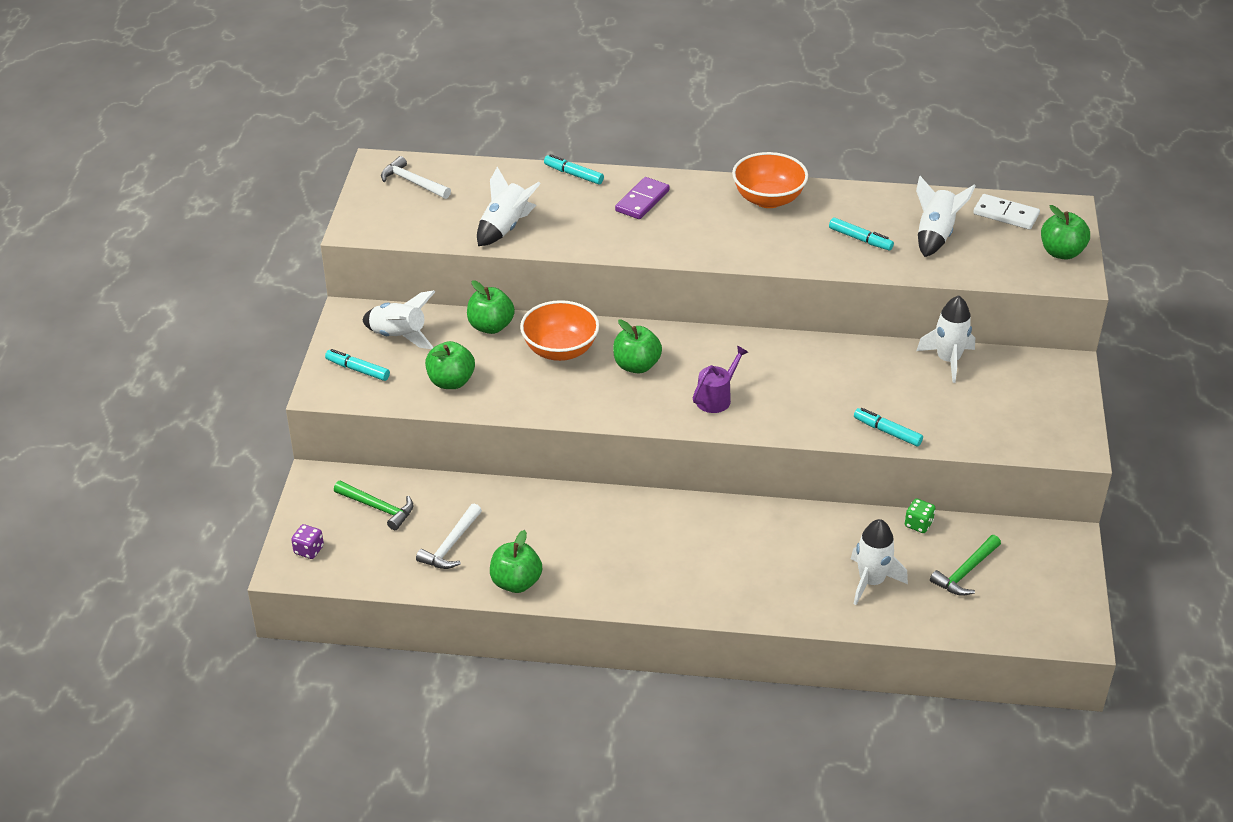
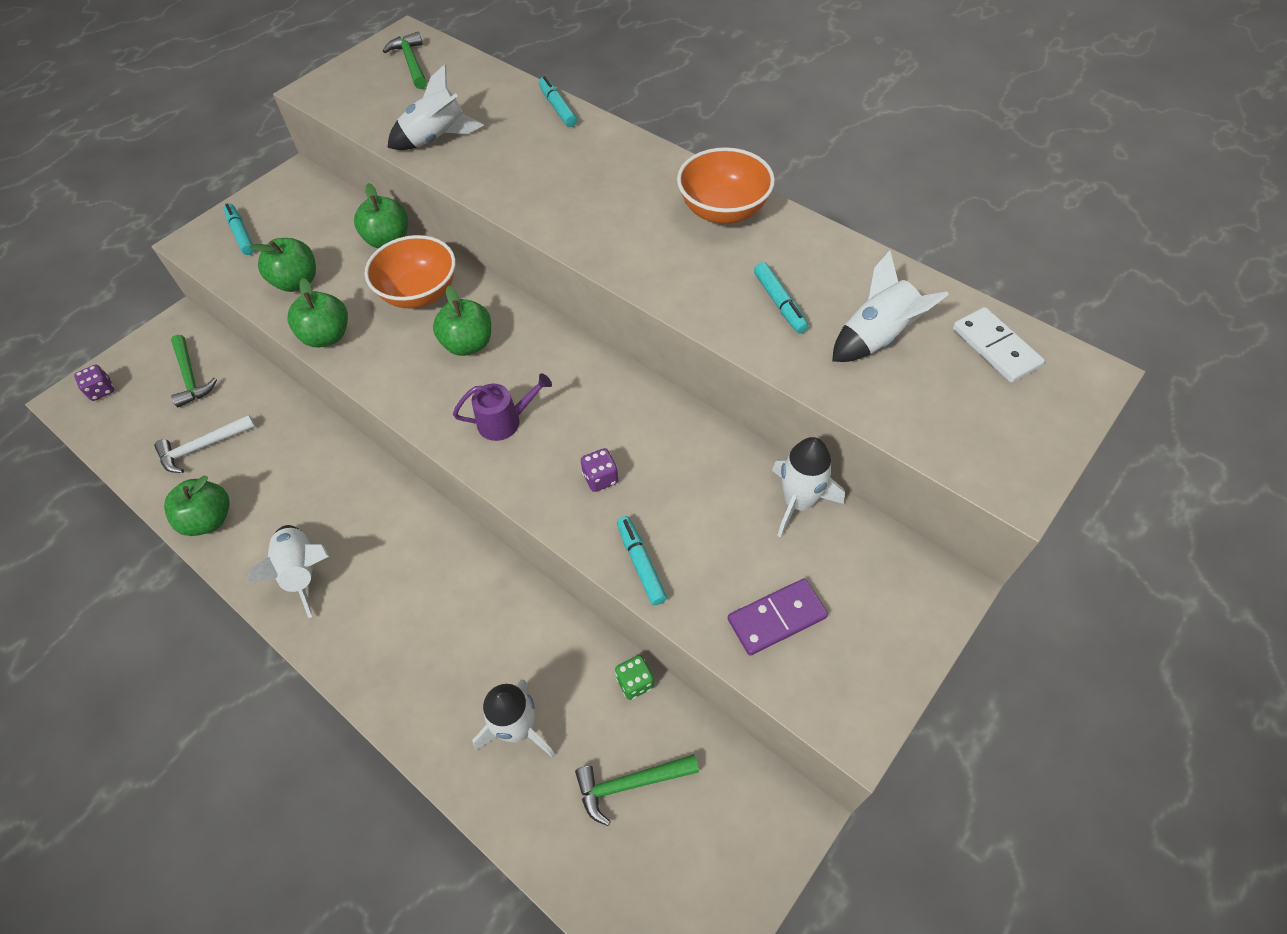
camera: 35 degrees right, 15 degrees up
(399, 336) = (307, 216): white rocket -> white rocket (303, 572)
(413, 182) = (411, 63): white hammer -> green hammer
(642, 201) = (592, 161): purple domino -> purple domino (777, 618)
(815, 401) = (600, 478): none -> purple dice
(1061, 252) = (1027, 436): green apple -> green apple (327, 336)

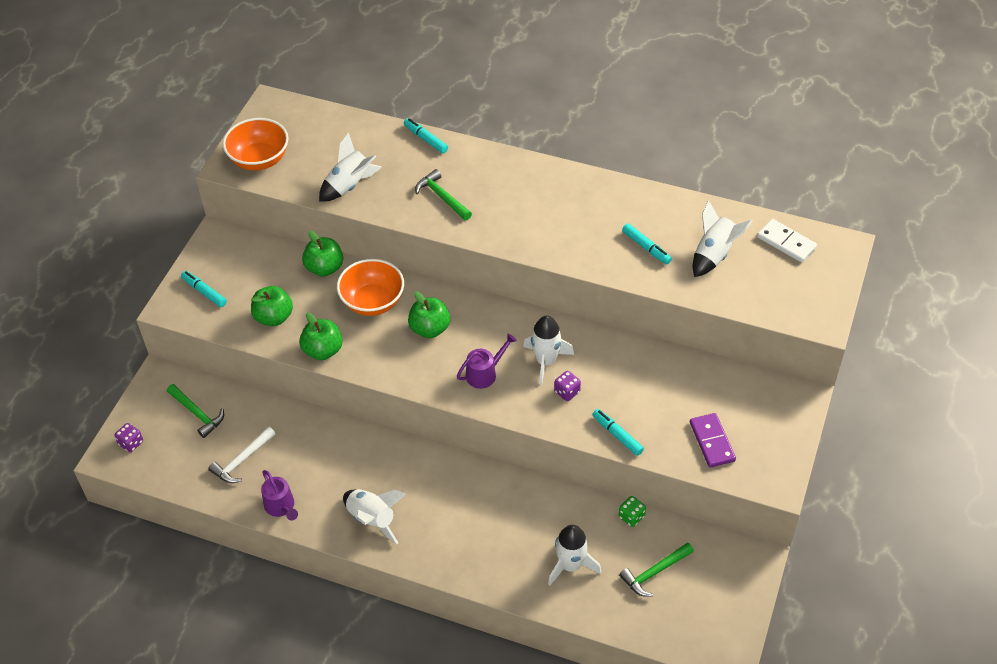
camera: 20 degrees left, 5 degrees down
(209, 519) = (281, 506): green apple -> purple watering can
(411, 63) = (290, 126): green hammer -> green hammer (442, 197)
(723, 210) = (582, 192): orange bowl -> orange bowl (259, 159)
(777, 618) = (712, 442): purple domino -> purple domino turned 60 degrees counterclockwise
(798, 502) = (697, 371): white rocket -> white rocket (546, 361)

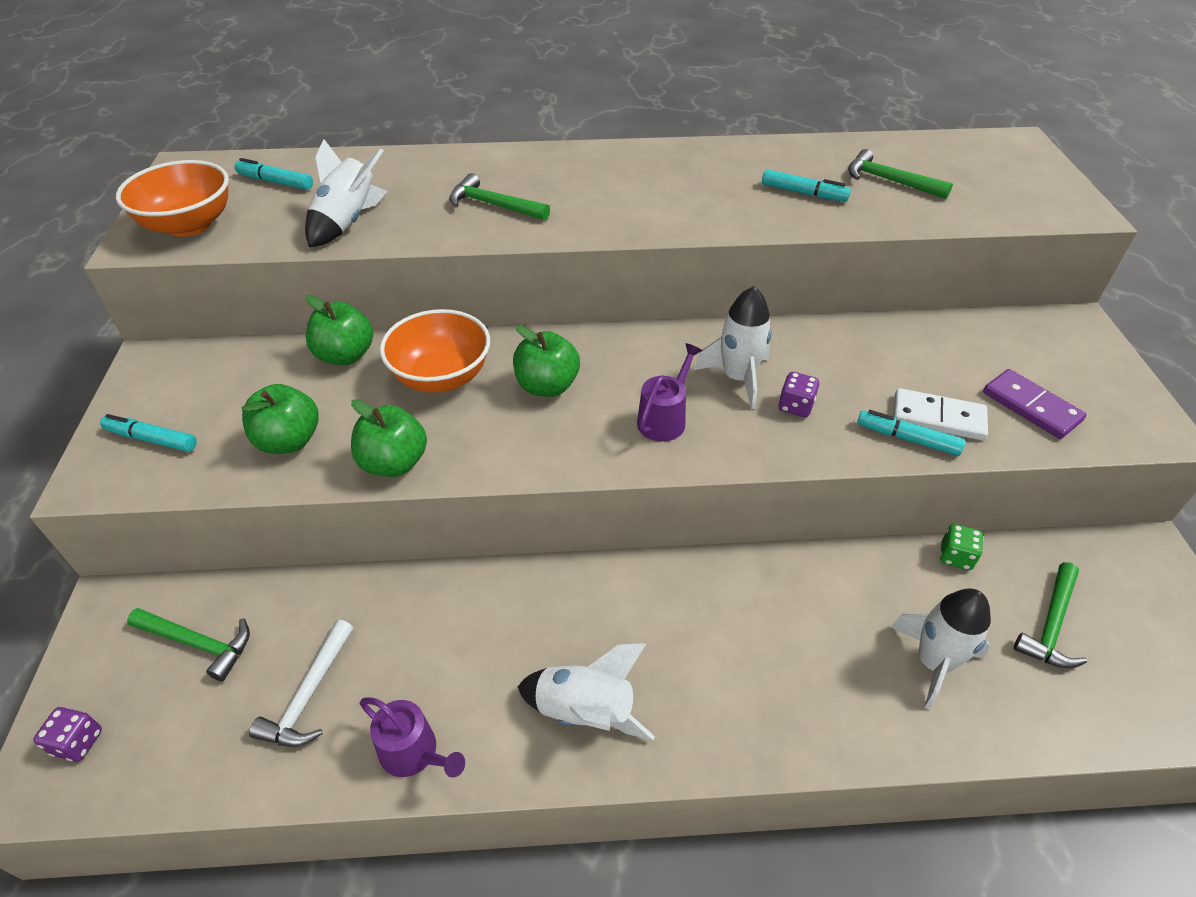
camera: 25 degrees left, 5 degrees down
(426, 139) = (433, 156): turquoise marker -> turquoise marker (276, 182)
(714, 255) = (890, 181): white rocket -> green hammer
(786, 242) = (956, 152): white domino -> white domino (938, 418)

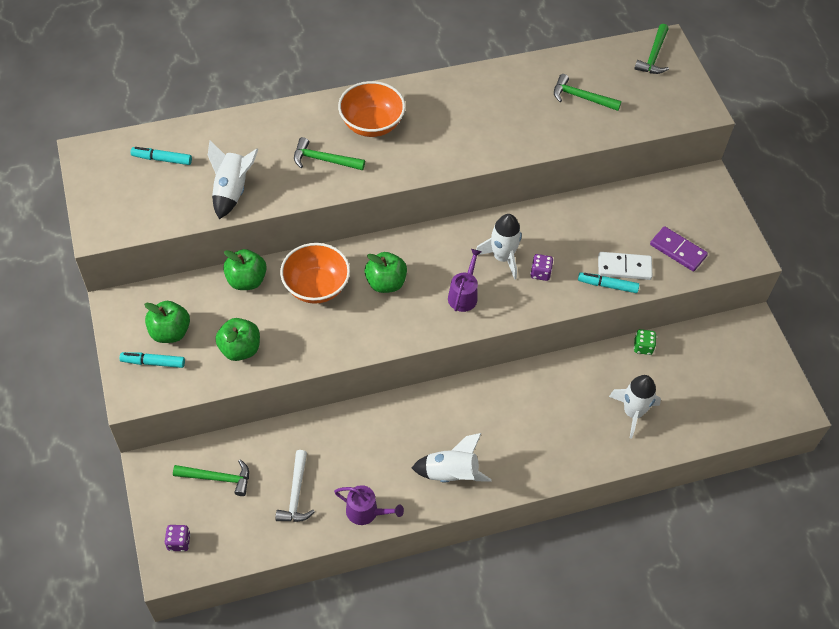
camera: 15 degrees left, 10 degrees up
(189, 225) = (124, 210): orange bowl -> orange bowl (371, 124)
(394, 463) = (311, 353): green apple -> green apple (170, 332)
(803, 193) = (526, 118): turquoise marker -> none
(1051, 624) = (695, 379): green hammer -> green hammer (654, 56)

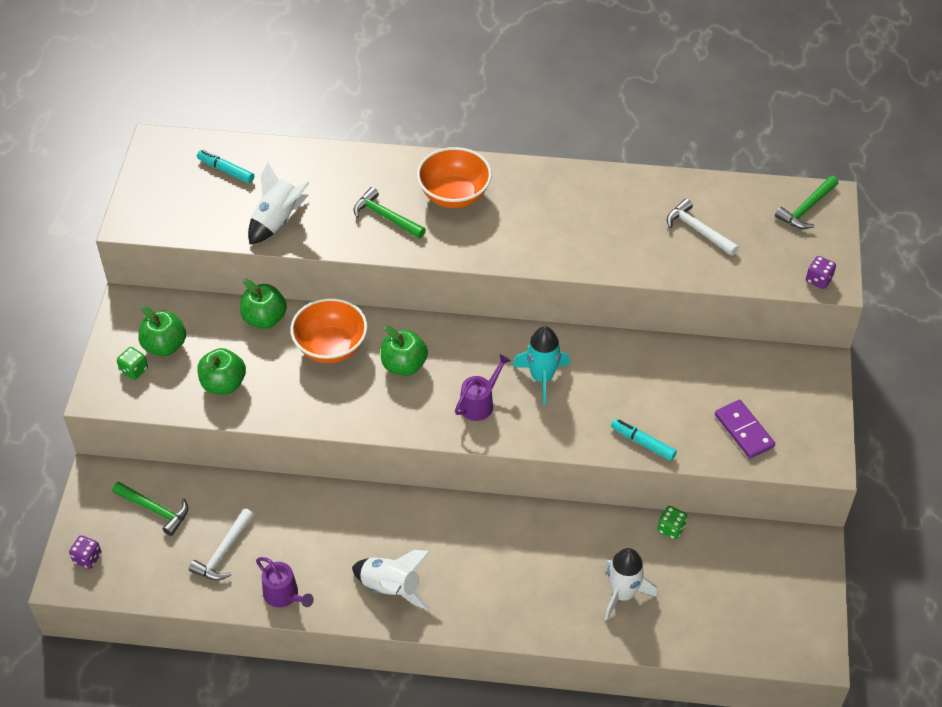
camera: 25 degrees right, 5 degrees down
(153, 362) = (134, 370): turquoise marker -> green dice
(502, 257) = (542, 377): white rocket -> turquoise rocket
(540, 273) = (575, 406): purple dice -> purple dice (818, 280)
(581, 97) = (698, 230): green hammer -> white hammer
(624, 267) = (672, 430): white domino -> none

